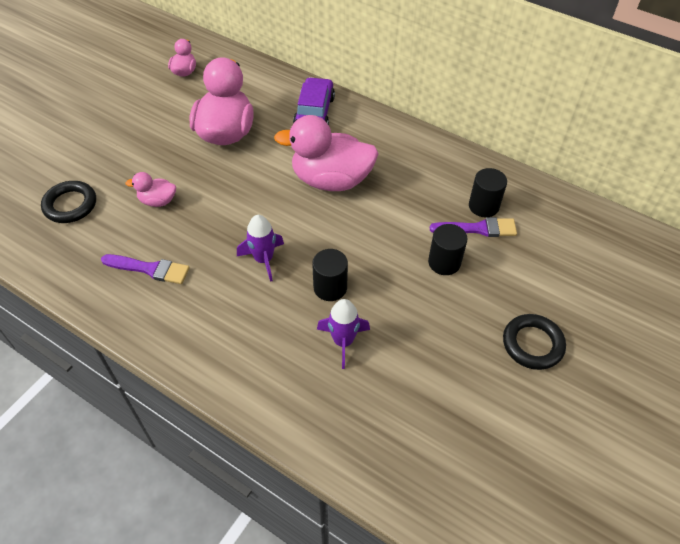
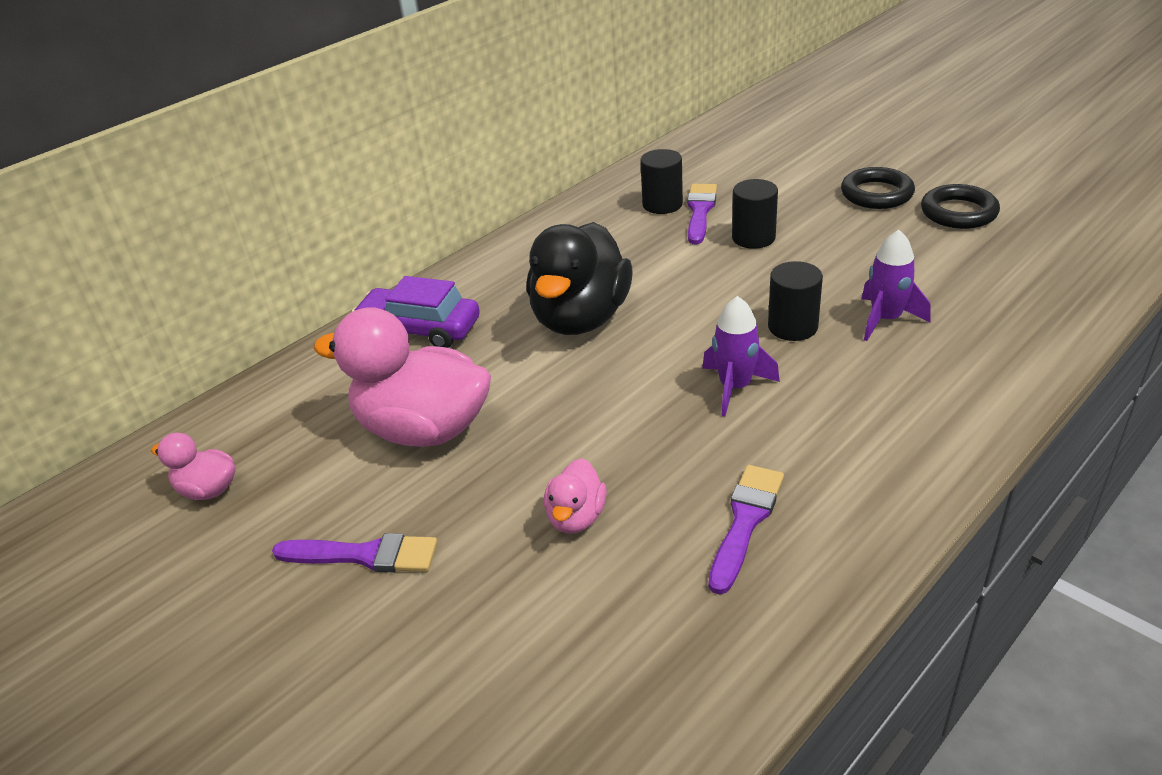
camera: 75 degrees left, 15 degrees down
(70, 205) = (552, 662): black ring -> black ring (958, 212)
(139, 132) = (364, 555): none -> purple brush
(331, 180) = (581, 318): pink duck -> black duck

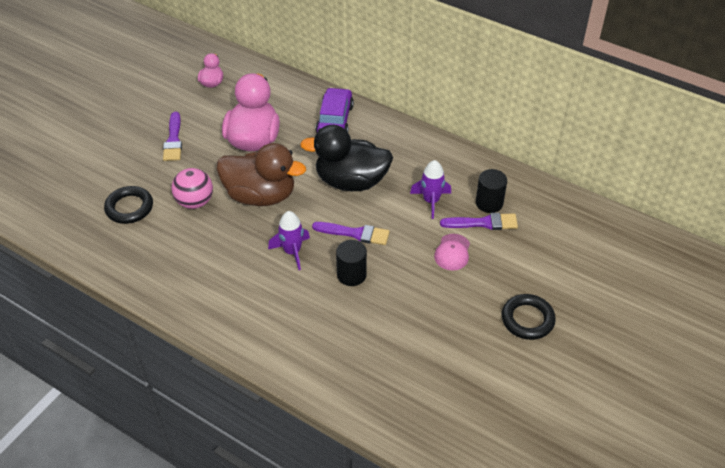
camera: 75 degrees right, 10 degrees up
(576, 517) = (195, 202): pink duck -> pink ball
(584, 423) = (260, 195): none -> brown duck
(745, 521) = (192, 261): purple brush -> purple brush (355, 233)
(753, 238) = (452, 252): black cylinder -> pink cap
(886, 319) = (363, 319): purple rocket -> purple rocket (431, 201)
(958, 212) = (507, 367): black ring -> black ring (129, 208)

